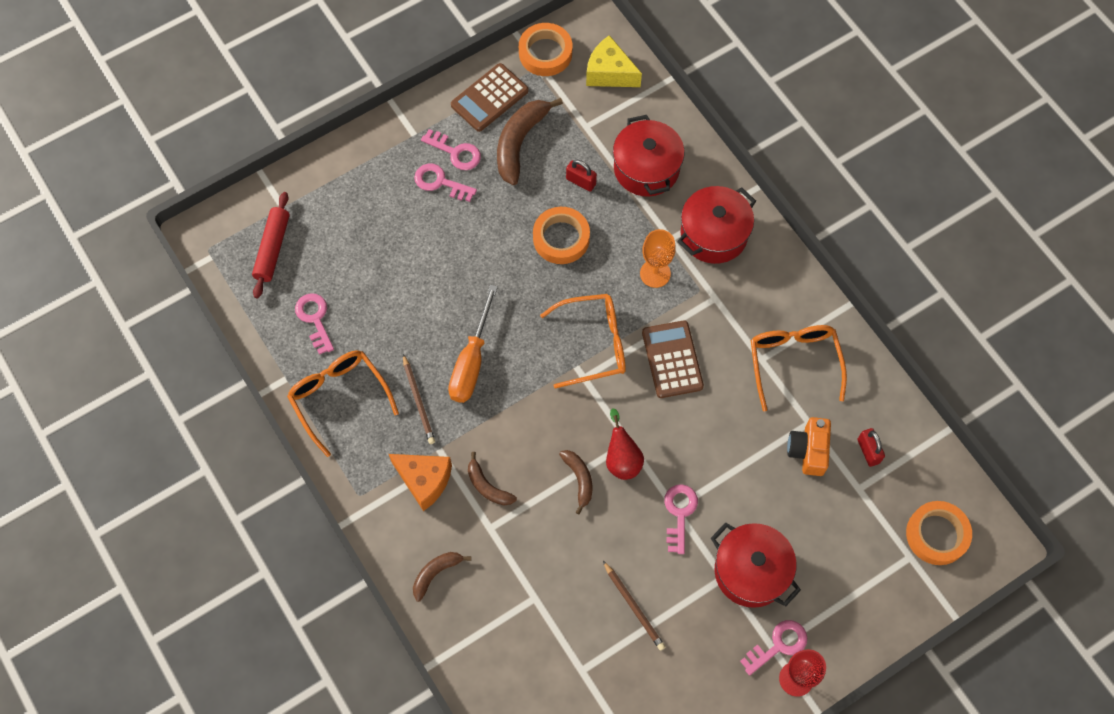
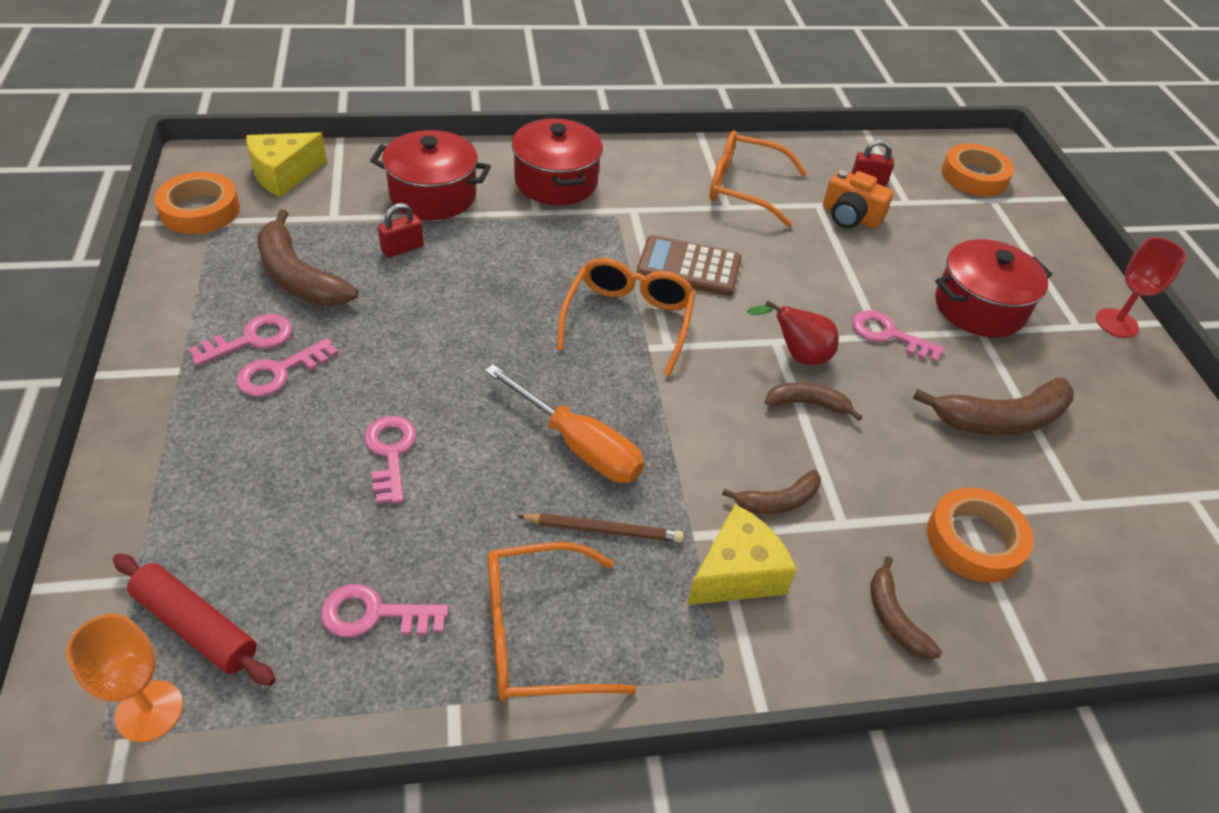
camera: 70 degrees left, 20 degrees down
(424, 480) = (736, 573): orange cheese -> yellow cheese
(489, 98) = (206, 278): brown calculator -> none
(561, 238) = (464, 293): orange tape -> orange tape (974, 540)
(634, 607) = (1000, 420): brown pencil -> brown banana
(655, 273) = (571, 239): orange goblet -> orange goblet (149, 711)
(778, 645) = (1074, 321): pink key -> pink key (390, 453)

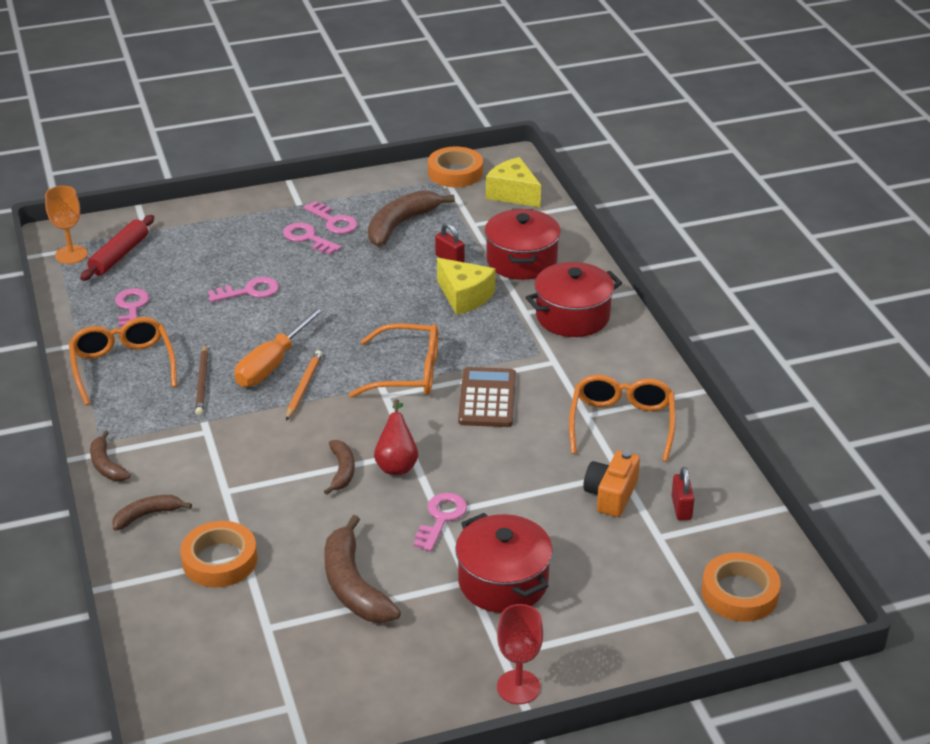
camera: 85 degrees right, 10 degrees down
(636, 419) = (303, 387): none -> orange pencil
(736, 573) = (175, 441): yellow cheese -> yellow cheese (464, 296)
(777, 501) = (240, 458): brown banana -> brown banana (106, 465)

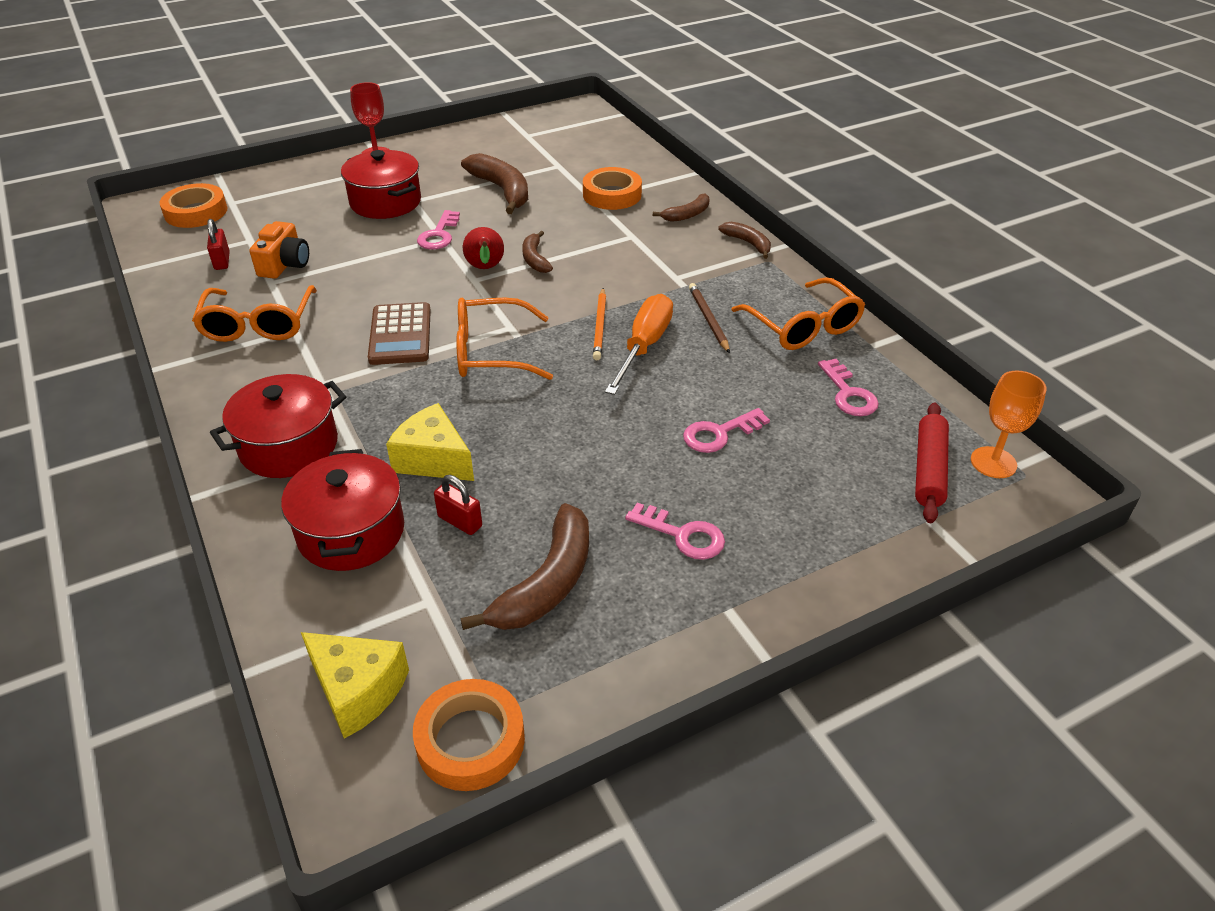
camera: 170 degrees right, 5 degrees up
(334, 221) = (656, 576): pink key -> none

